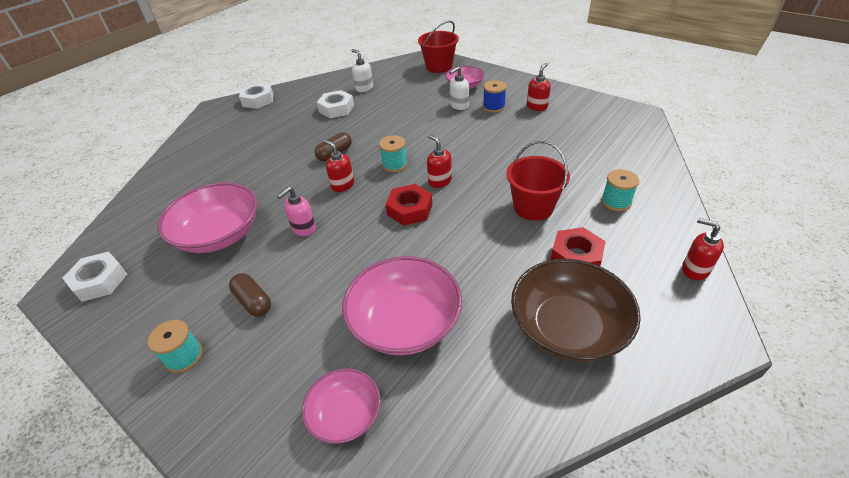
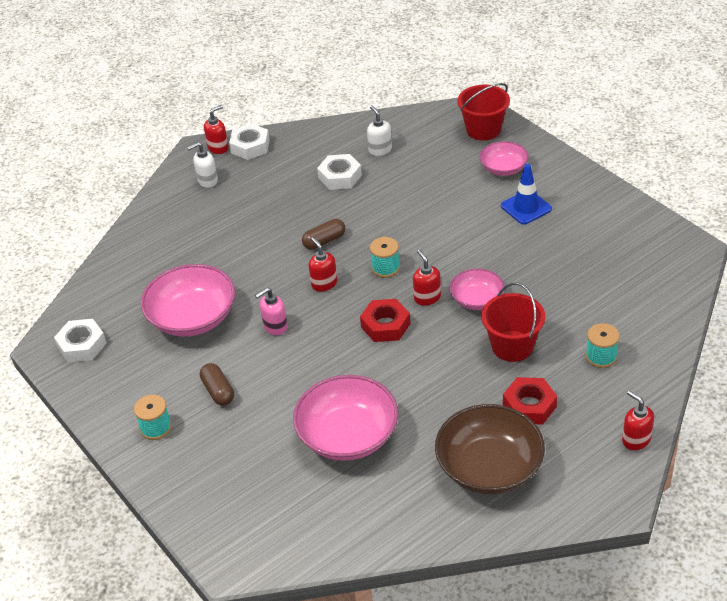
camera: 15 degrees right, 0 degrees up
(345, 415) = (280, 497): pink bowl -> pink bowl (477, 299)
(459, 106) = (485, 198): white soap dispenser -> white soap dispenser (207, 181)
(494, 107) = (526, 207): blue spool -> blue traffic cone
(537, 107) = (577, 216): red soap dispenser -> red soap dispenser (218, 148)

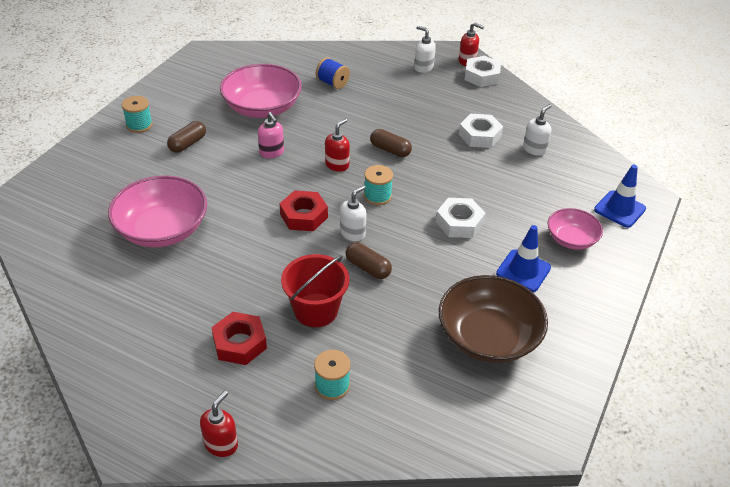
camera: 60 degrees right, 0 degrees up
(82, 345) = (210, 66): white nut -> white nut (459, 223)
(187, 253) = (332, 83): none -> blue spool
(275, 327) = (272, 152): pink soap dispenser -> pink soap dispenser turned 150 degrees counterclockwise
(427, 297) = (353, 233): red soap dispenser -> white soap dispenser
(477, 299) = (368, 268): pink bowl -> brown capsule
(483, 129) = (619, 209): red bucket -> blue traffic cone
(489, 467) = (151, 333): brown bowl -> brown bowl (488, 337)

